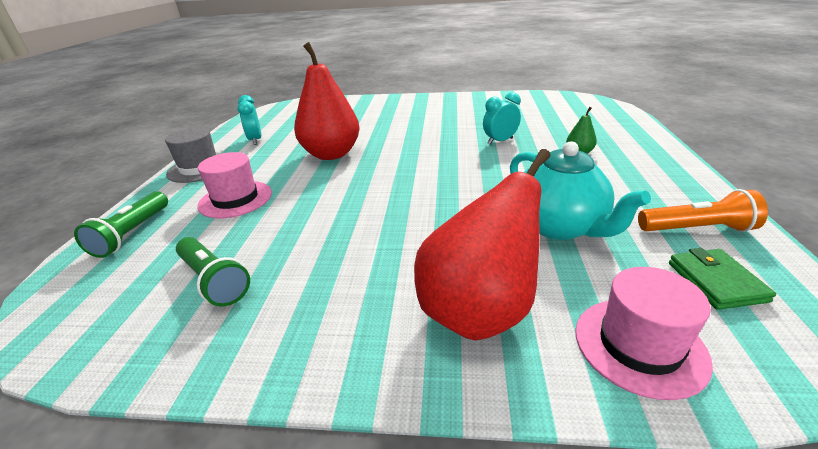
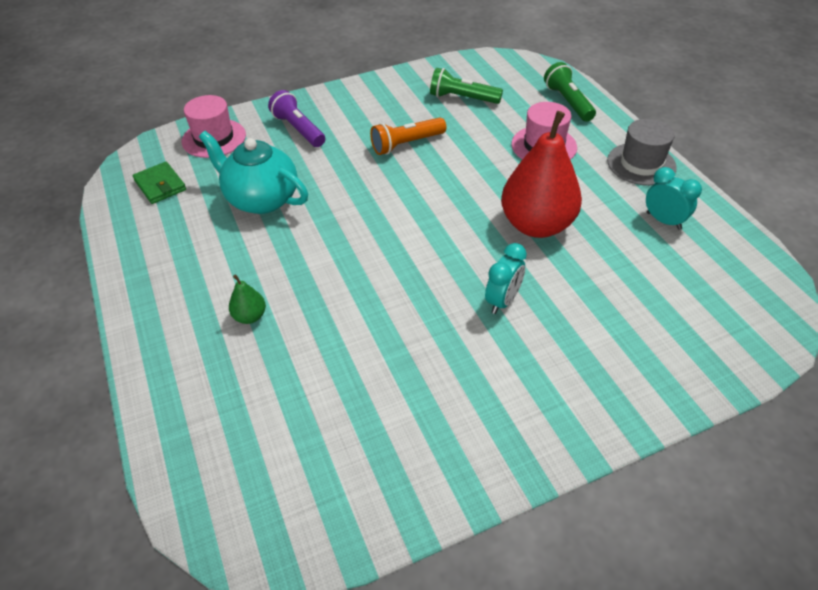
camera: 150 degrees right, 15 degrees up
(479, 311) = (298, 129): red pear -> purple flashlight
(500, 141) = (354, 315): turquoise clock -> turquoise clock (502, 301)
(697, 229) = (155, 228): orange flashlight -> orange flashlight (406, 144)

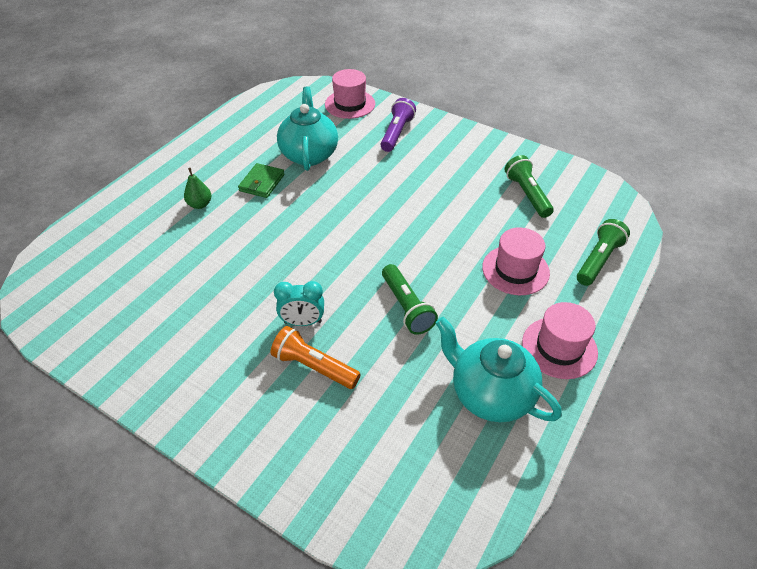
camera: 55 degrees right, 0 degrees up
(160, 185) = (285, 109): green wallet -> green wallet (262, 183)
(406, 144) = (434, 191): orange flashlight -> orange flashlight (314, 366)
(536, 225) = (406, 307): red pear -> green flashlight
(641, 164) = (559, 347): grey hat -> pink hat
(663, 221) = (490, 394): turquoise clock -> turquoise teapot

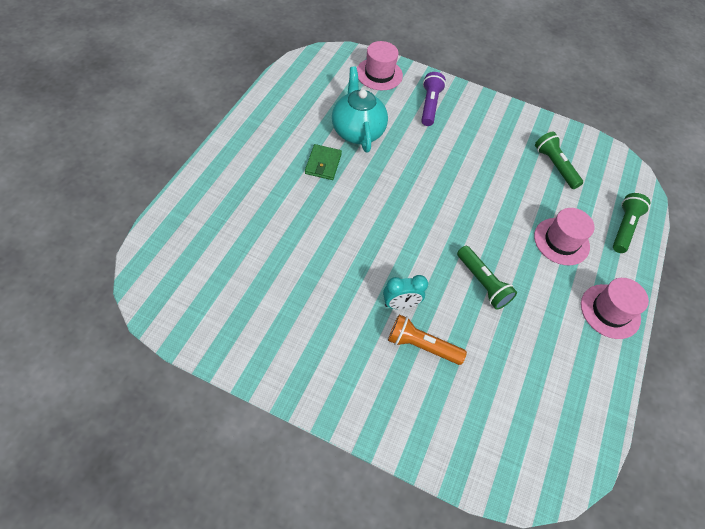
camera: 15 degrees left, 10 degrees up
(200, 204) = (273, 190): green pear -> none
(490, 394) = (566, 357): turquoise teapot -> none

